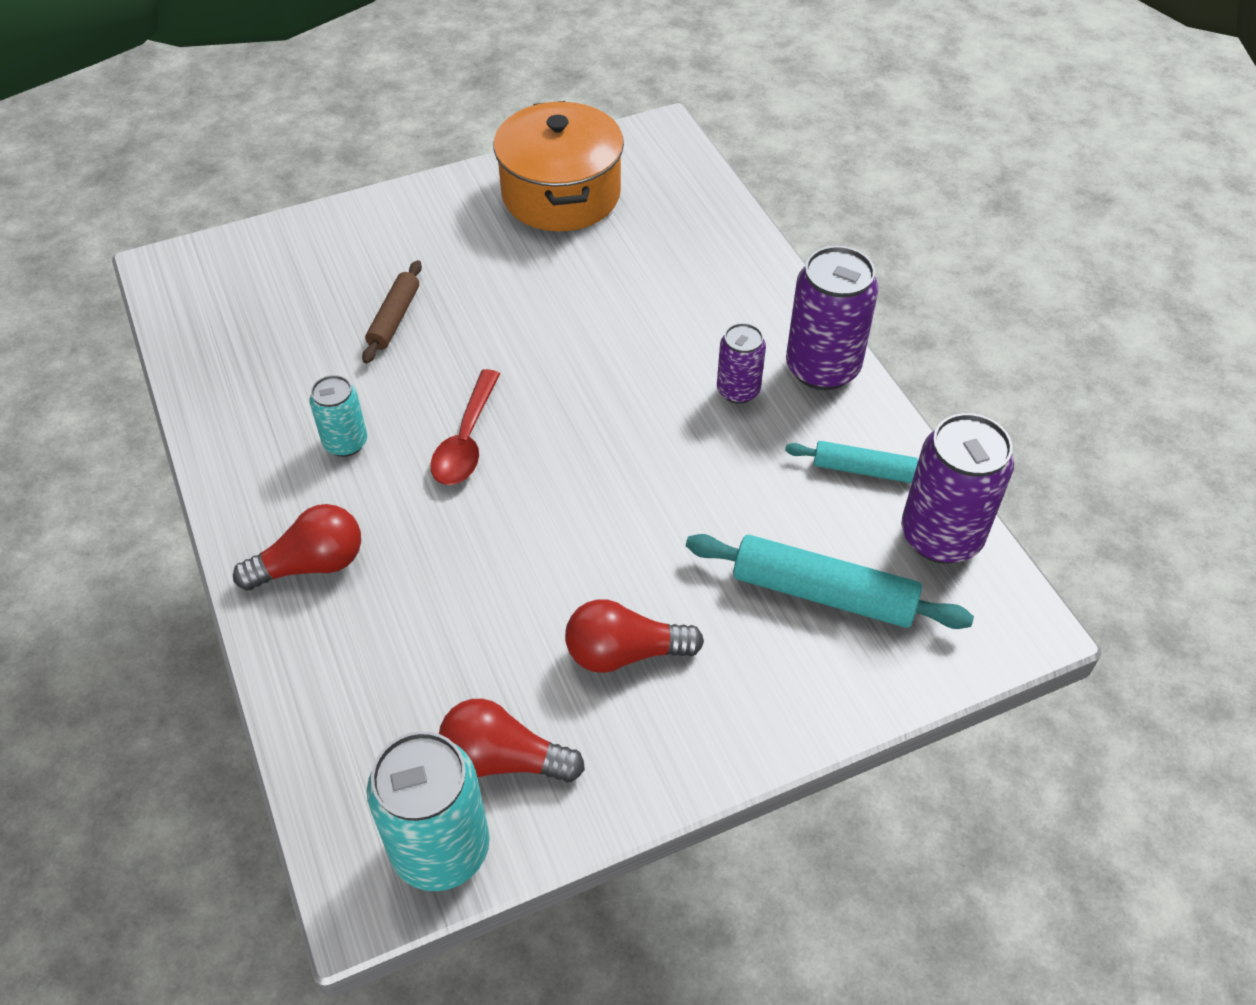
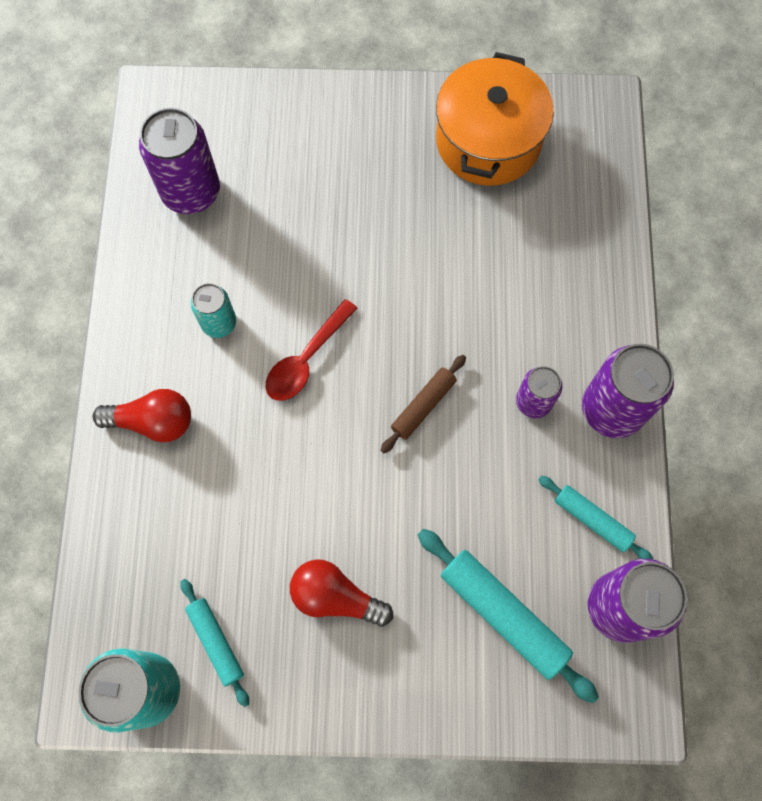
camera: 25 degrees right, 20 degrees up
(252, 337) = (191, 192): none -> purple can
(394, 318) = (302, 218): brown rolling pin -> brown rolling pin (423, 406)
(503, 759) = (215, 642): red light bulb -> turquoise rolling pin

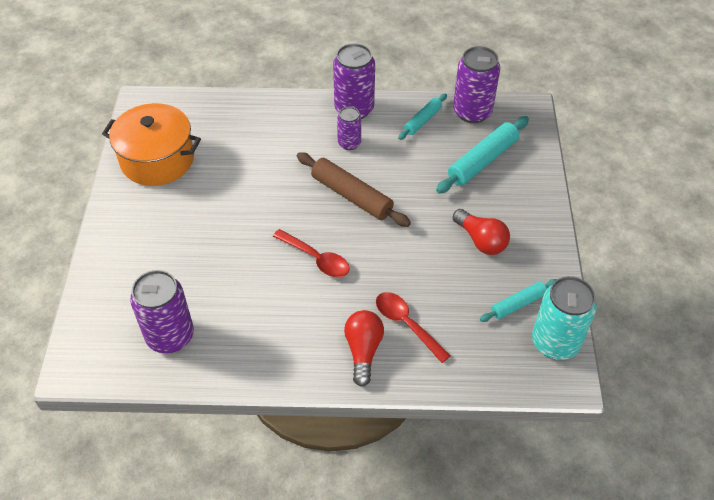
camera: 90 degrees left, 20 degrees down
(191, 479) = (406, 324): none -> red spoon
(219, 323) = (285, 312): turquoise can -> none
(335, 597) = (481, 240): red light bulb -> red light bulb turned 60 degrees counterclockwise
(423, 406) = (351, 196): brown rolling pin -> brown rolling pin, size x1.68

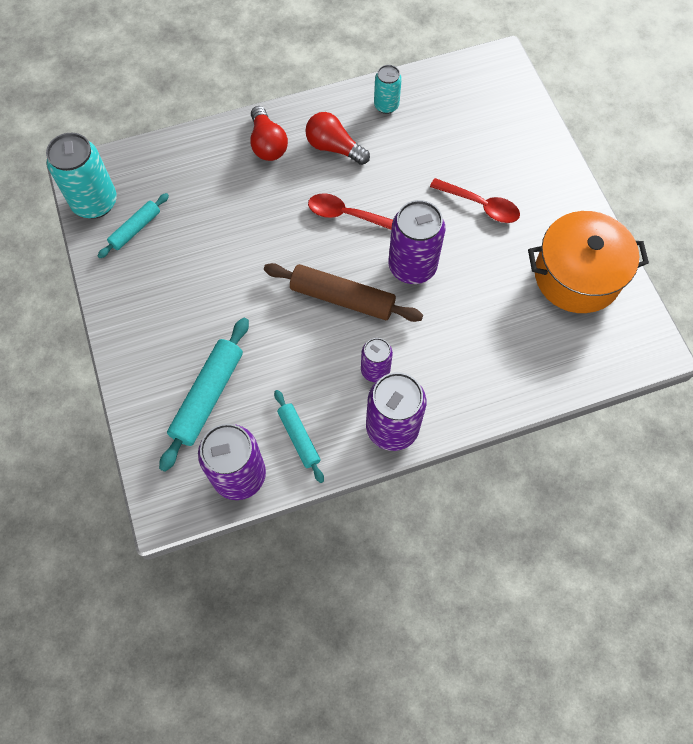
camera: 160 degrees right, 15 degrees up
(170, 336) = (440, 107): purple can -> purple can (412, 266)
(223, 355) = (386, 105): none -> turquoise can
(406, 324) = (237, 178): red spoon -> red spoon (480, 205)
(422, 120) = (299, 438): turquoise rolling pin -> turquoise rolling pin turned 45 degrees counterclockwise
(481, 240) = (186, 287): red light bulb -> red light bulb (334, 148)

